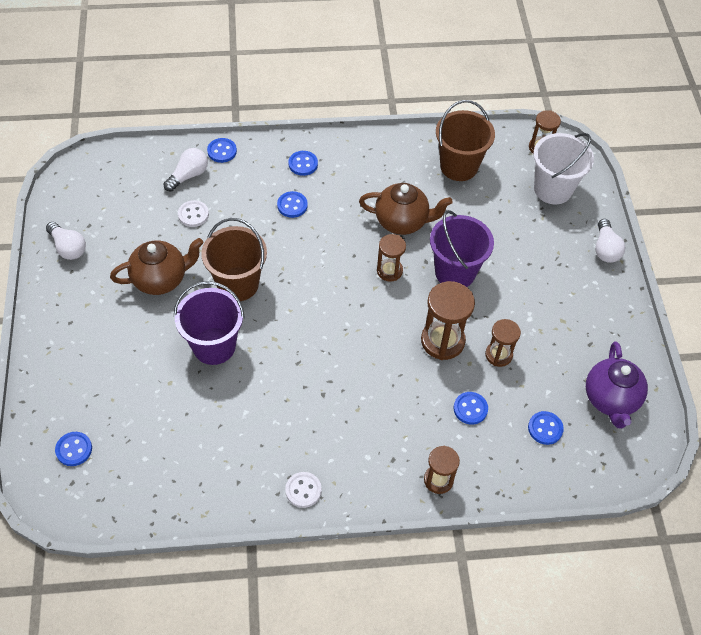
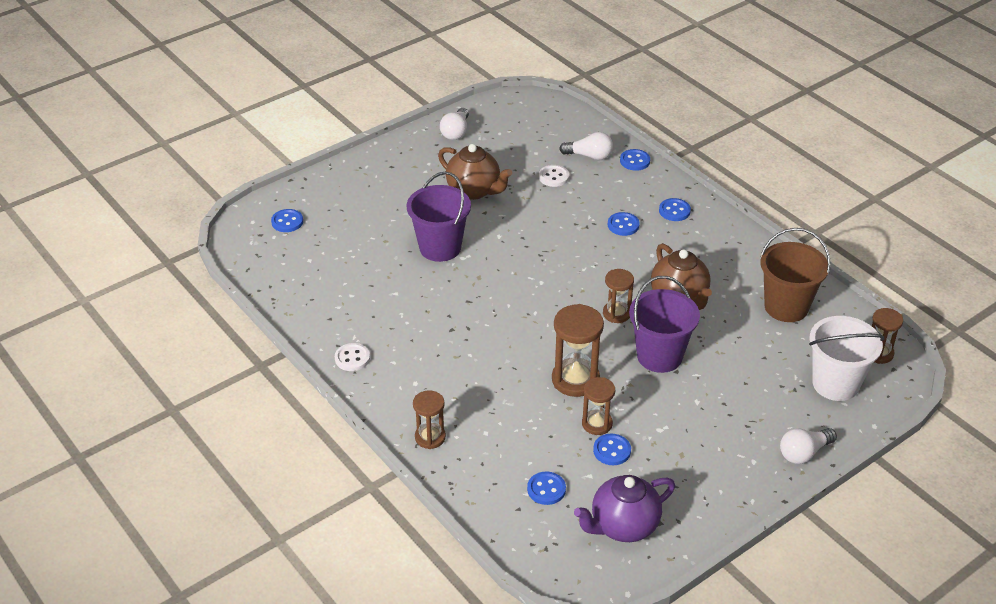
camera: 60 degrees right, 15 degrees down
(238, 284) = (511, 232): brown bucket -> none
(470, 409) = (521, 428): blue button -> blue button (612, 451)

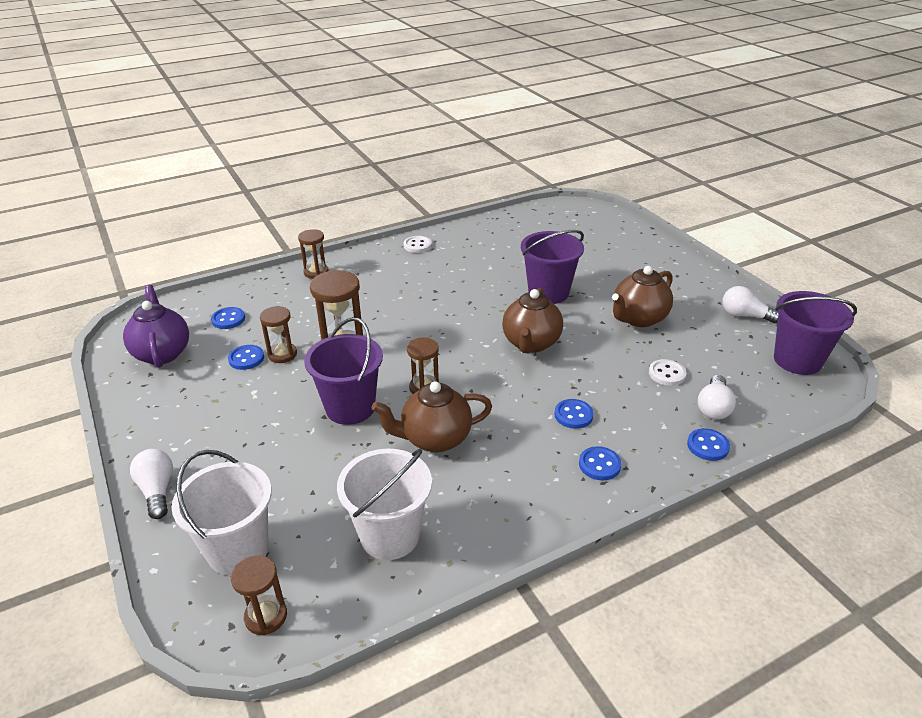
camera: 100 degrees right, 5 degrees down
(287, 222) = (592, 225): blue button -> none
(516, 112) = (797, 360): none -> purple bucket
(531, 254) = (531, 343): none -> brown teapot
(786, 307) = (390, 535): brown bucket -> white bucket

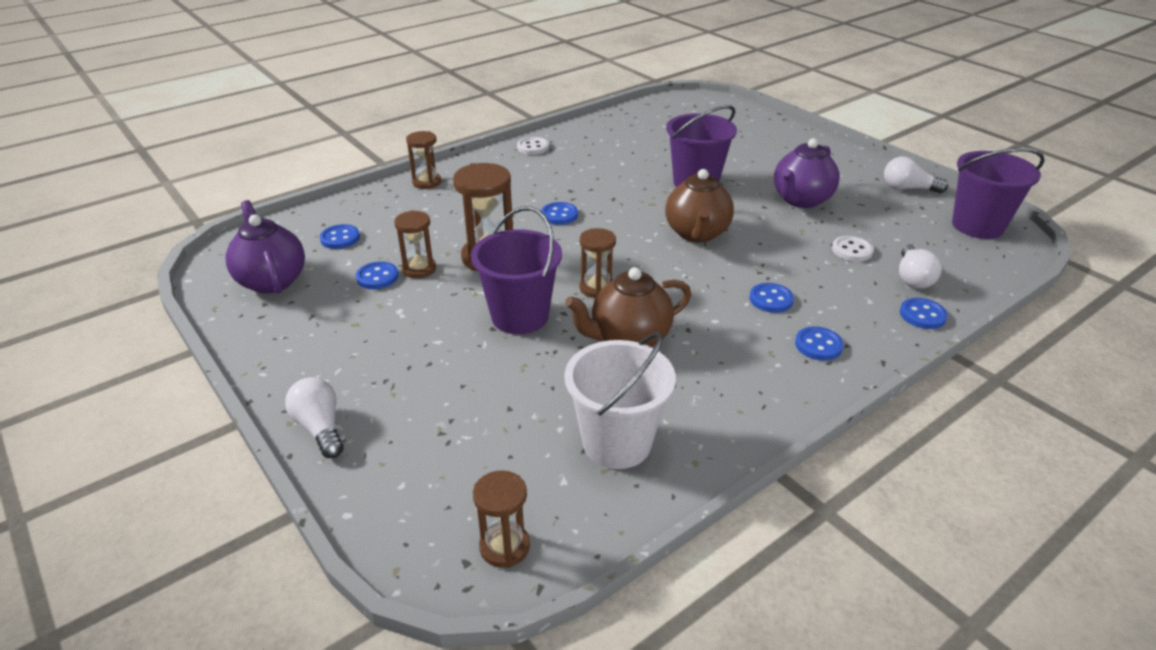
camera: 10 degrees left, 0 degrees up
(238, 550) = (444, 479): white bucket -> none
(417, 314) = (559, 215): none -> blue button
(638, 318) = (801, 200): brown teapot -> purple teapot

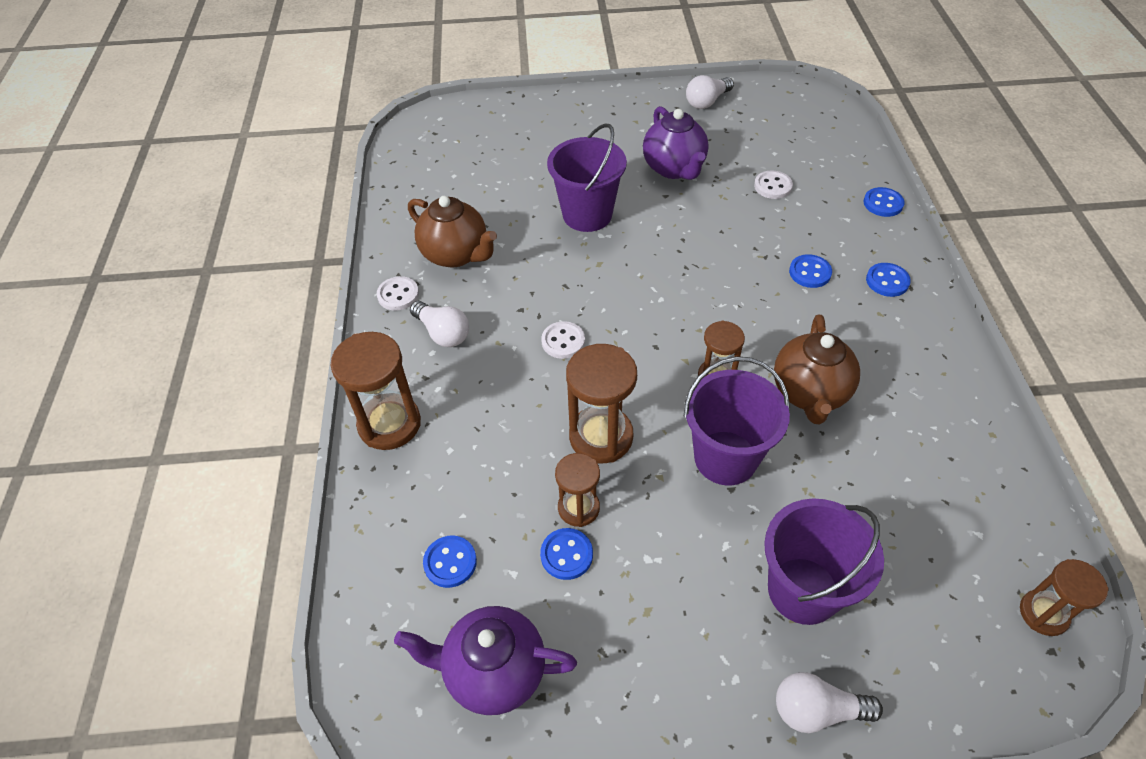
camera: 55 degrees left, 15 degrees up
(427, 182) = (389, 424): brown hourglass -> brown hourglass, size x1.62
(559, 215) = (563, 341): blue button -> white button
(617, 443) = (947, 473): white bucket -> none
(697, 234) = (676, 262): brown teapot -> brown teapot (456, 254)
(913, 278) = (833, 178): white light bulb -> white light bulb (443, 333)
(977, 226) = (788, 103): purple bucket -> purple bucket (803, 590)

